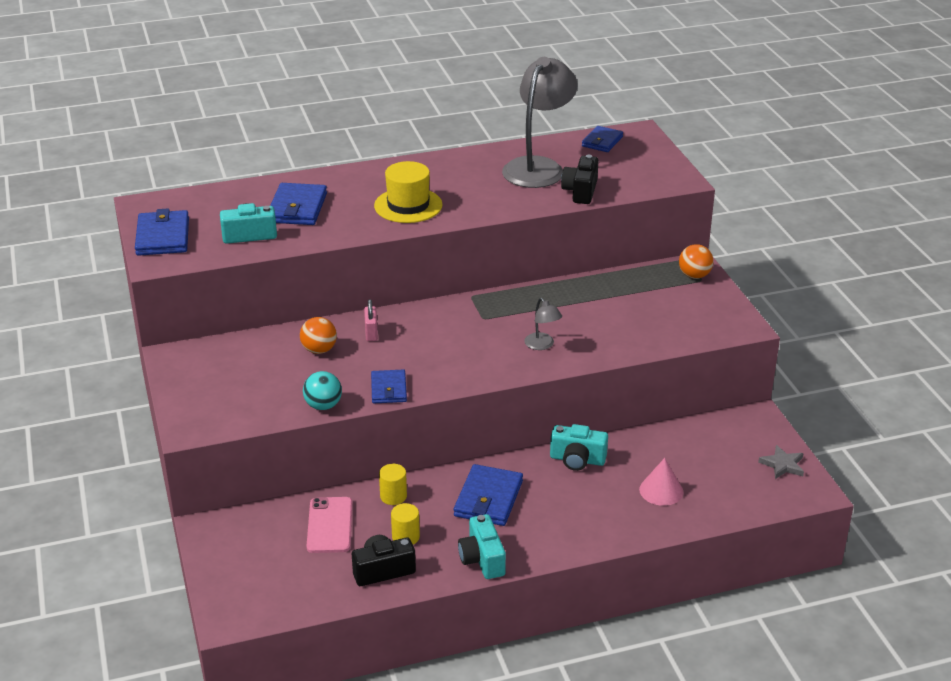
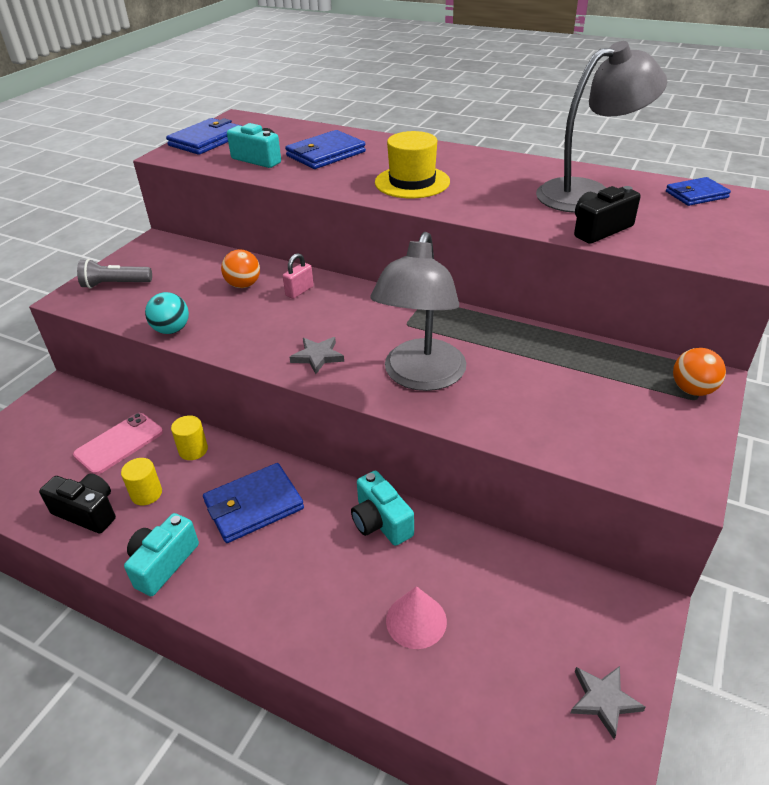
camera: 45 degrees right, 5 degrees up
(208, 401) = (115, 284): none -> grey flashlight
(388, 389) = (235, 344): blue wallet -> none
(459, 367) = (317, 356): none -> grey star
(542, 345) = (420, 377): grey lamp -> grey lamp, size x2.26

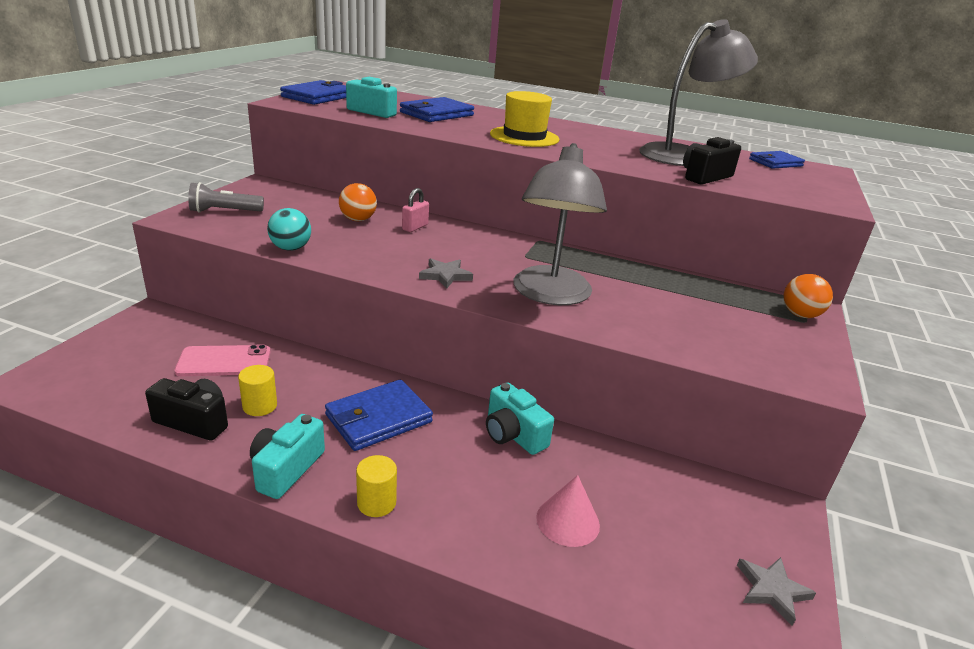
camera: 10 degrees left, 10 degrees down
(119, 443) = (224, 361): pink phone -> pink phone turned 45 degrees clockwise
(193, 450) = (306, 369): yellow cylinder -> yellow cylinder (376, 503)

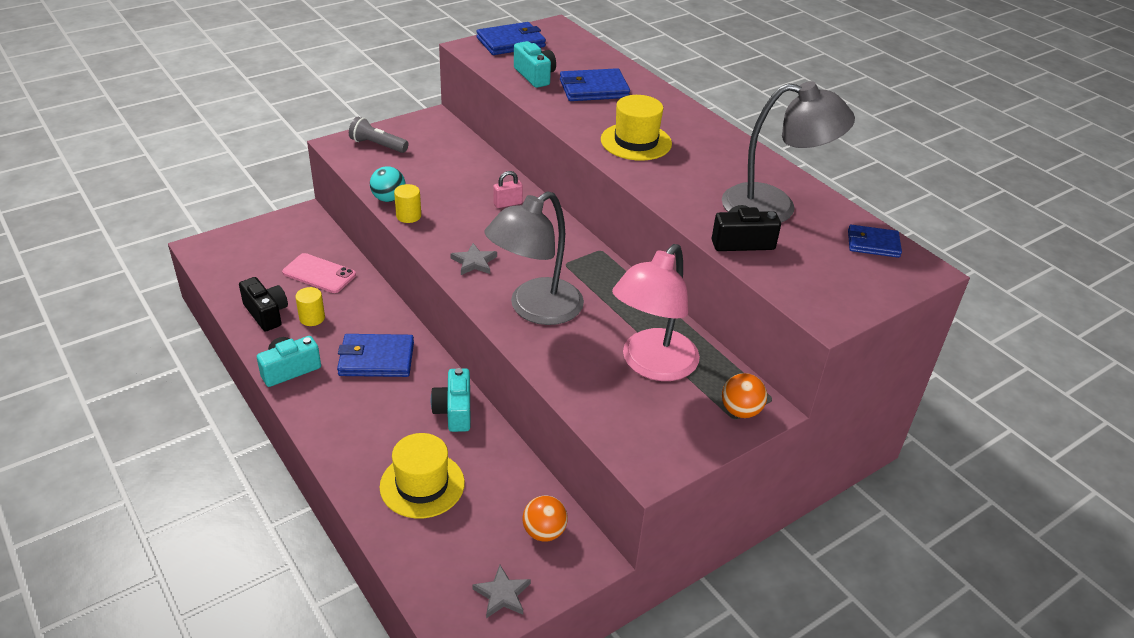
camera: 35 degrees right, 10 degrees up
(358, 219) = (470, 182): orange ball -> orange ball (544, 532)
(376, 503) = (319, 416): yellow cylinder -> yellow cylinder (408, 216)
(568, 521) = (422, 485): pink cone -> yellow hat
(697, 305) = (652, 365): none -> pink lamp

